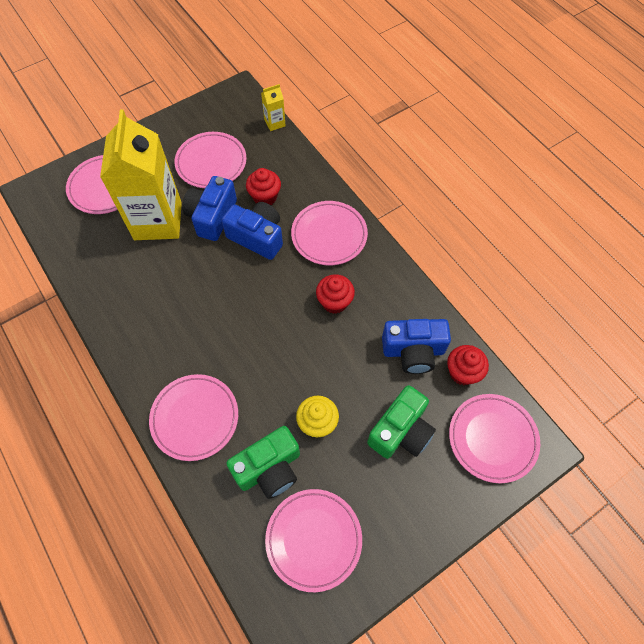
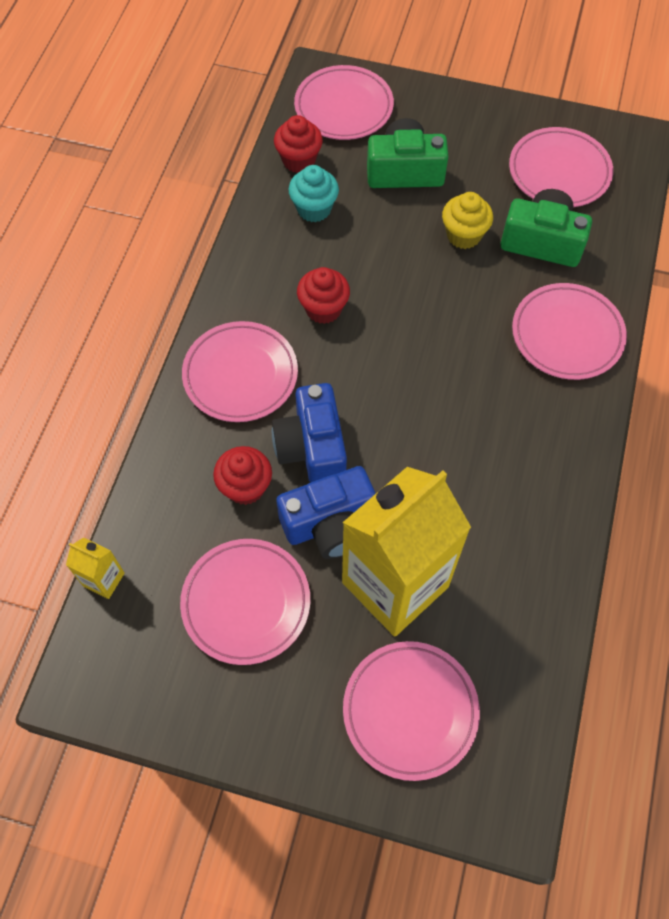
camera: 130 degrees left, 0 degrees up
(413, 351) = (314, 209): blue camera -> turquoise cupcake

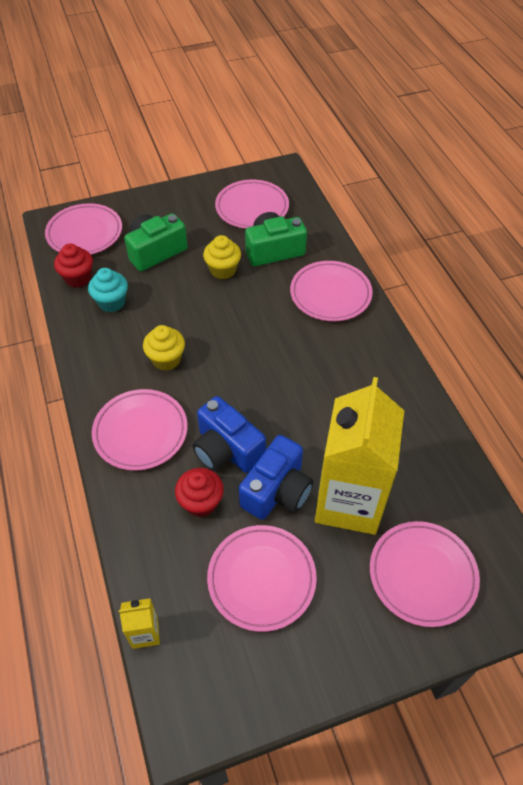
camera: 35 degrees left, 10 degrees down
(323, 309) = (166, 359): red cupcake -> yellow cupcake

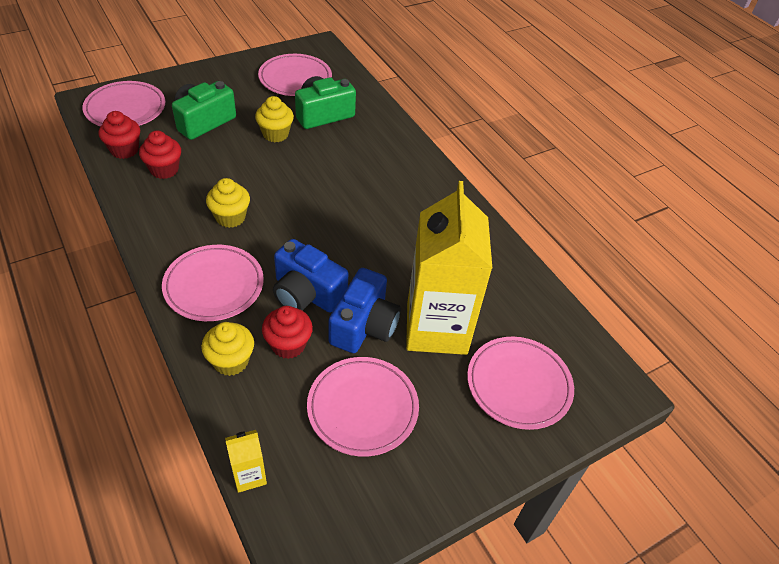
camera: 15 degrees left, 5 degrees down
(112, 302) = (164, 170): turquoise cupcake -> red cupcake
(145, 513) = (231, 361): none -> yellow cupcake
(330, 294) = (385, 149): pink plate -> none

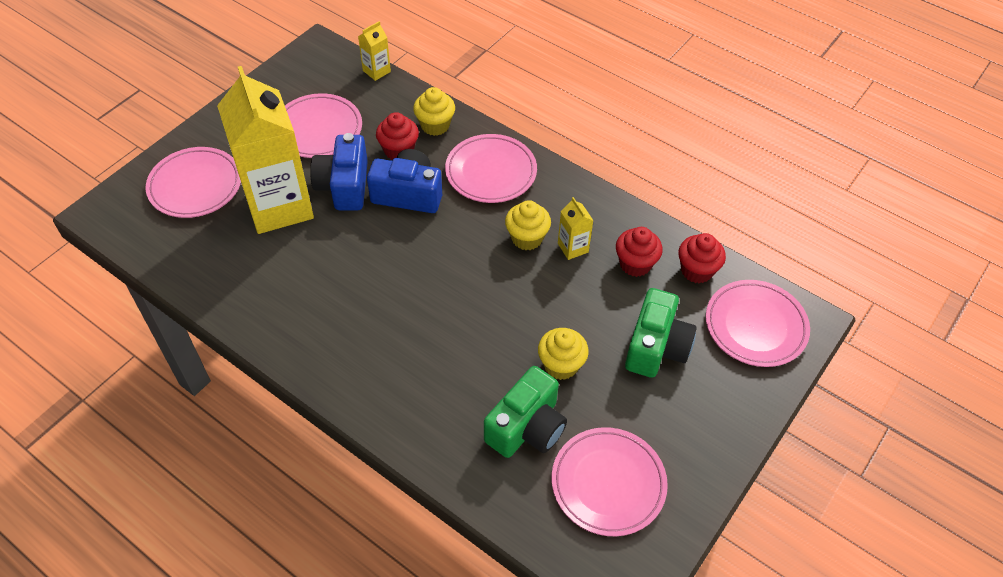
camera: 160 degrees right, 5 degrees up
(200, 197) = (573, 248): none -> yellow carton

